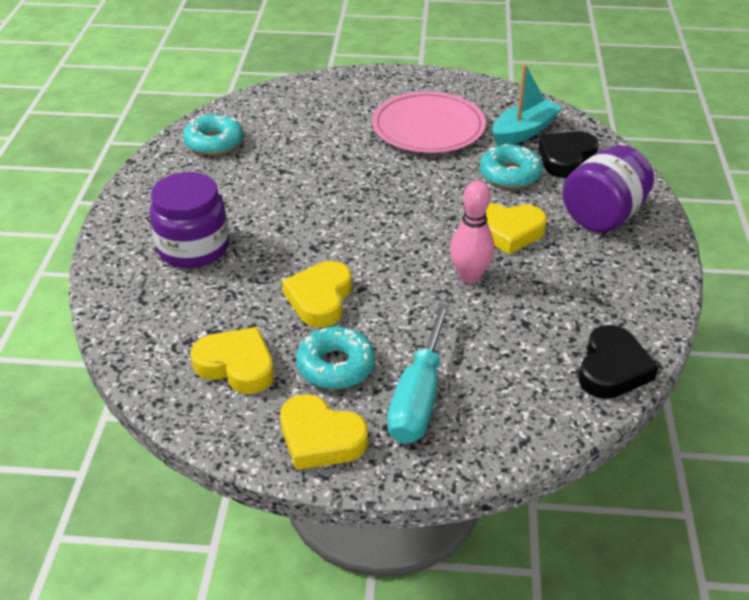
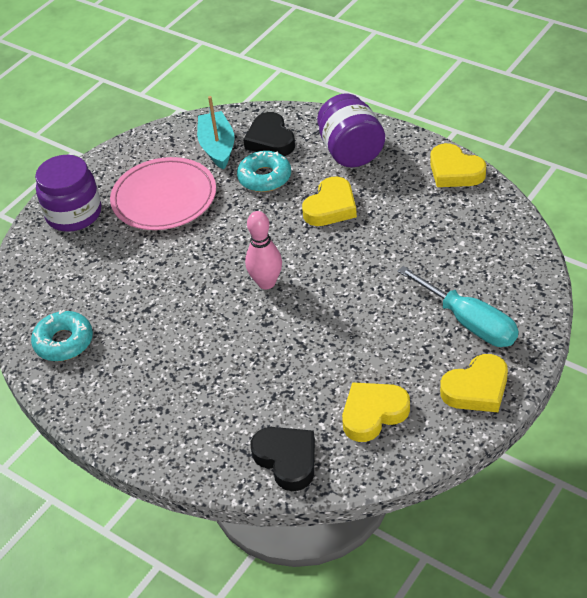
camera: 55 degrees left, 5 degrees up
(193, 248) = (210, 400): purple jar -> purple jar (74, 214)
(320, 298) = (331, 340): yellow heart -> yellow heart (455, 171)
(335, 366) = (410, 356): turquoise donut -> none
(469, 276) = (365, 247): pink bowling pin -> pink bowling pin (266, 283)
(612, 368) = (502, 217): black heart -> black heart (287, 460)

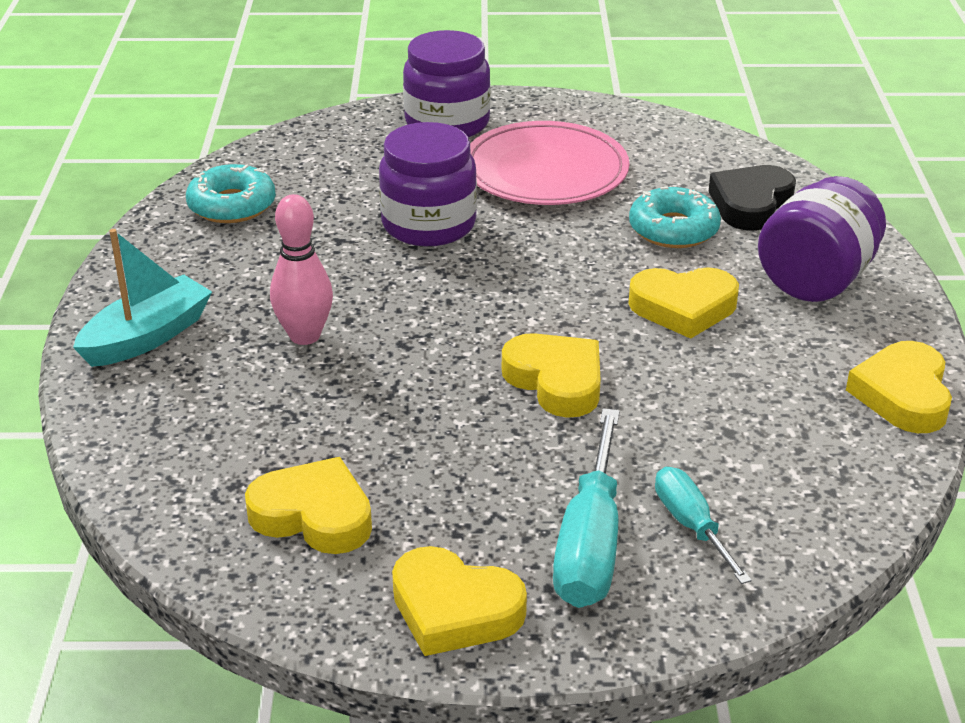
camera: 50 degrees right, 10 degrees down
(168, 266) = (429, 224): none -> purple jar
(217, 147) = (684, 170): turquoise boat -> turquoise boat (147, 337)
(266, 283) = (478, 312): pink bowling pin -> pink bowling pin (305, 336)
(287, 460) = (166, 466): black heart -> none
(347, 279) = (556, 381): none -> yellow heart
(483, 283) = (691, 525): none -> turquoise screwdriver

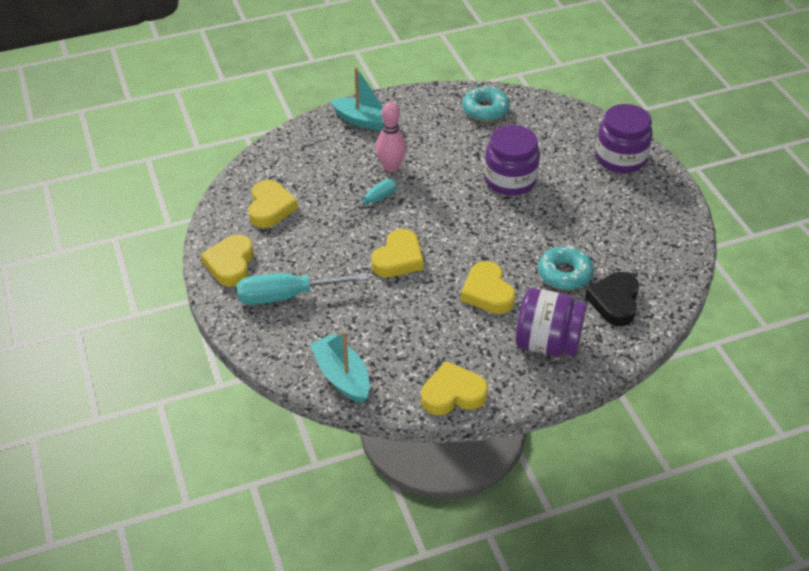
camera: 70 degrees right, 10 degrees up
(545, 171) = (594, 209): pink plate -> none
(691, 525) = (312, 327): turquoise screwdriver -> turquoise screwdriver (374, 201)
(751, 204) = (614, 302): black heart -> black heart turned 90 degrees counterclockwise
(831, 512) = (342, 376): none -> turquoise boat

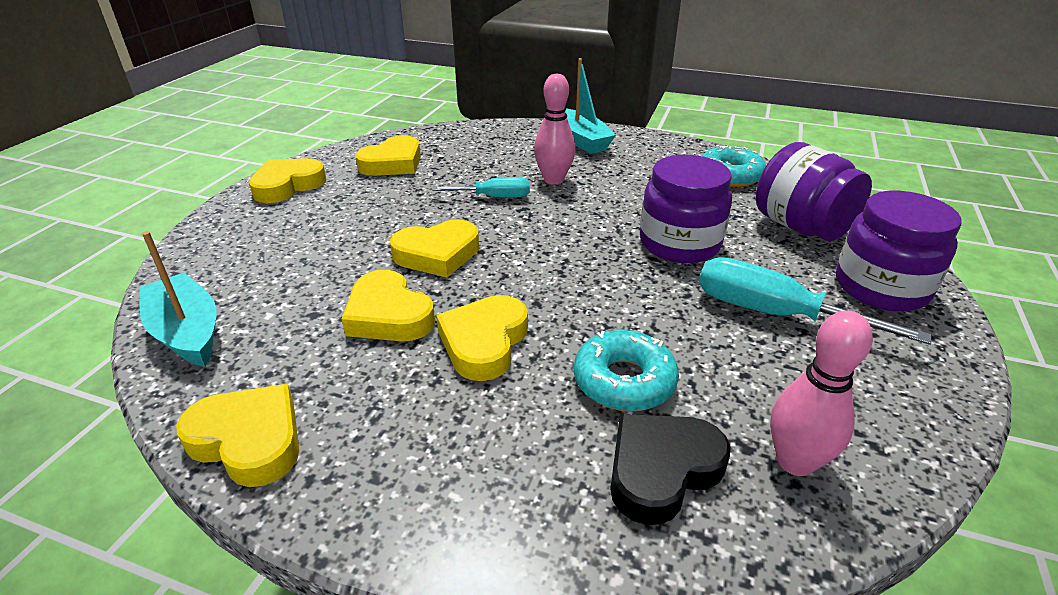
camera: 40 degrees right, 10 degrees down
(286, 296) = (282, 231): turquoise screwdriver -> turquoise screwdriver (773, 313)
(342, 376) = (187, 332): turquoise boat -> turquoise boat turned 45 degrees counterclockwise
(425, 307) = (388, 315): none -> yellow heart
(547, 343) = (472, 461): purple jar -> purple jar (801, 227)
(654, 269) = (795, 461): none -> pink bowling pin

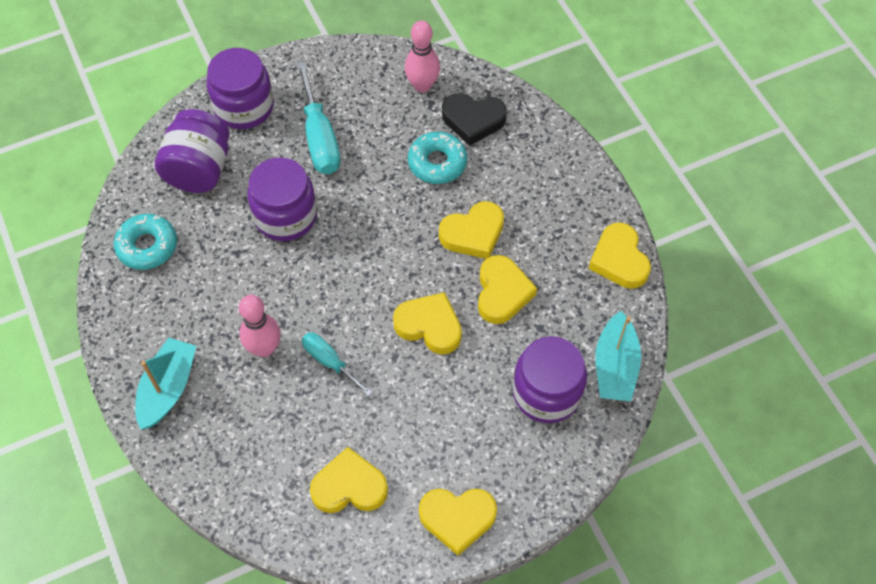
camera: 135 degrees left, 25 degrees up
(262, 275) = (546, 393): none -> purple jar

